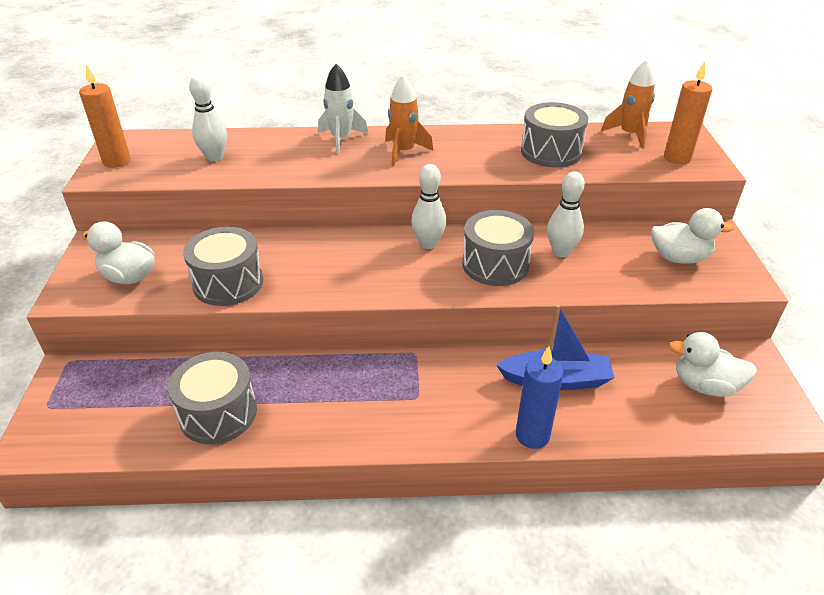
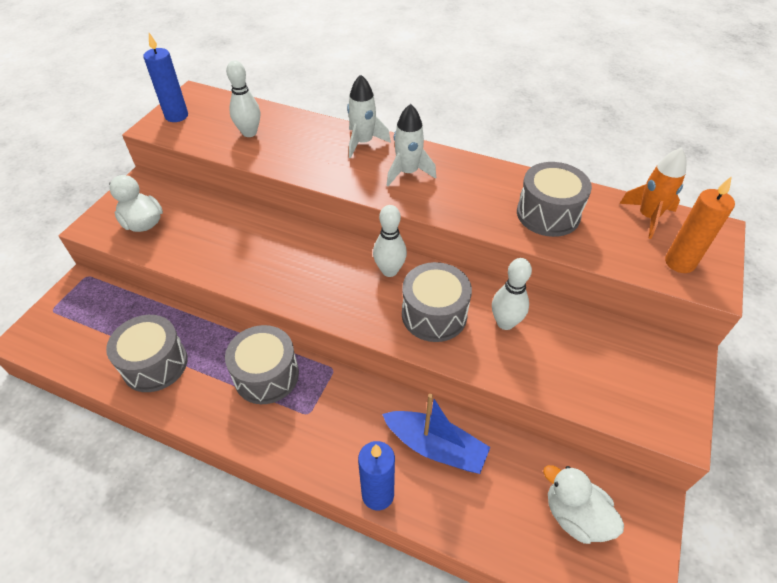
camera: 25 degrees right, 10 degrees up
(117, 161) = (176, 116): orange candle -> blue candle
(228, 283) = (207, 254): grey drum -> grey drum (266, 375)
(404, 152) = (408, 173): orange rocket -> white rocket
(679, 258) = (622, 373): white duck -> none

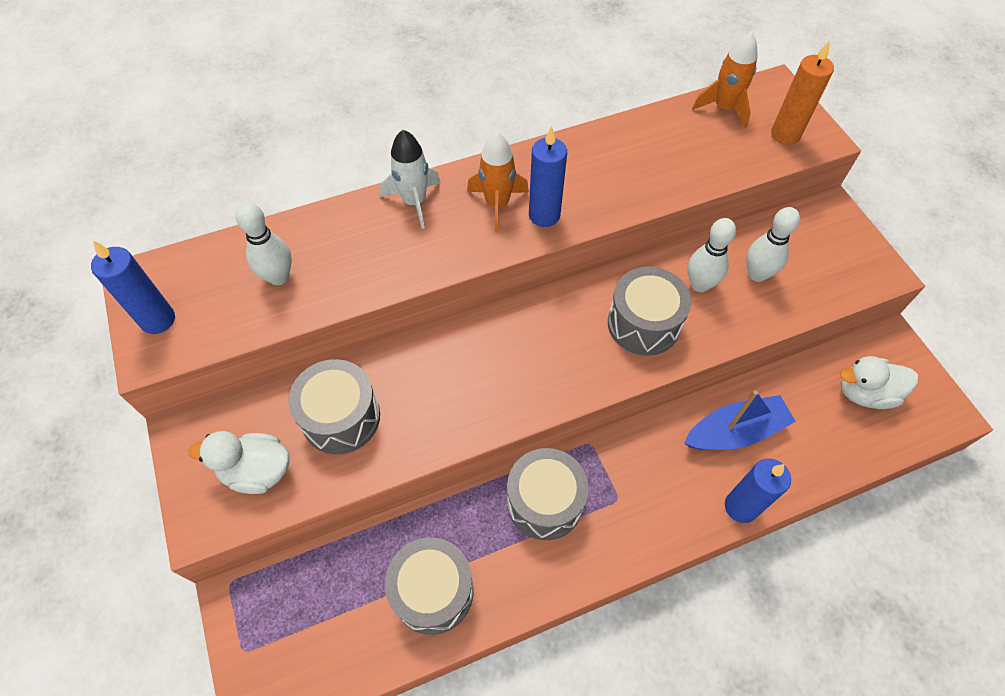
camera: 45 degrees left, 10 degrees up
(389, 271) = (562, 314): white bowling pin -> white bowling pin (757, 274)
(408, 173) = (497, 204): white rocket -> orange rocket
(428, 196) = (544, 215): none -> blue candle
(548, 214) = (655, 160): grey drum -> grey drum (341, 417)

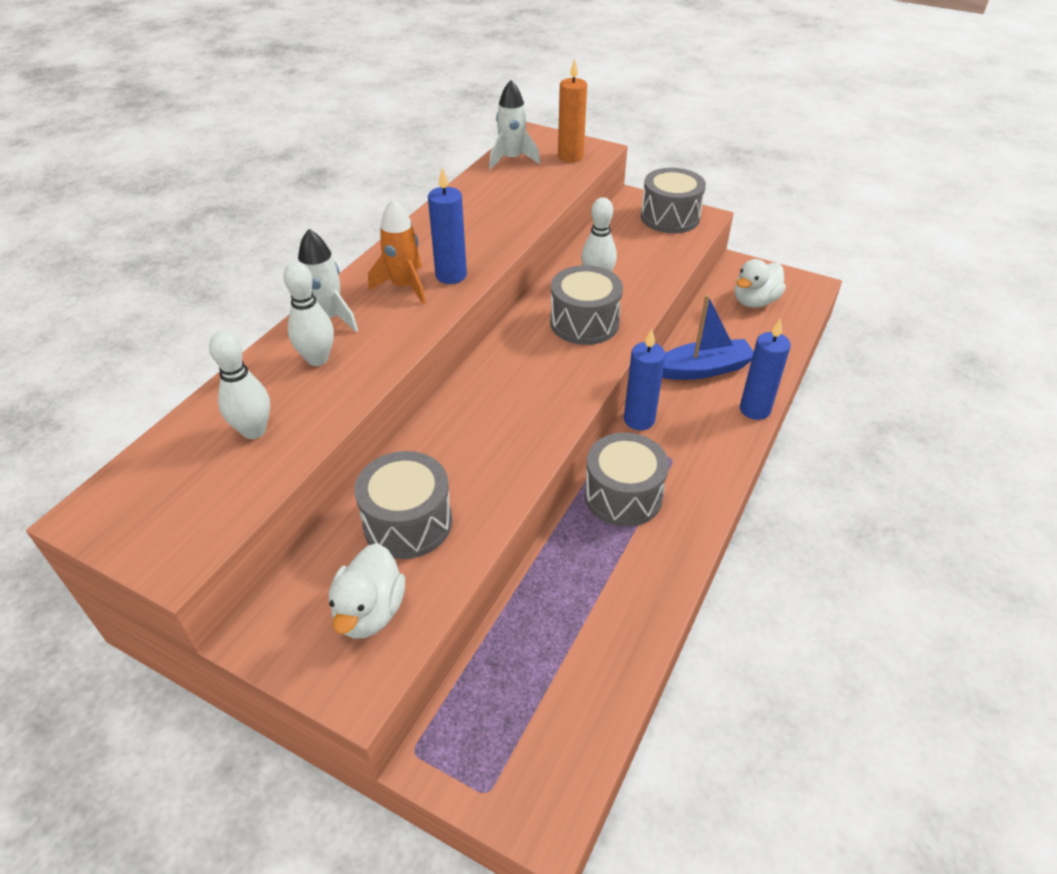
camera: 40 degrees left, 15 degrees down
(158, 320) = (154, 531): blue candle -> blue candle (639, 420)
(257, 471) = (370, 611): white duck -> white duck turned 45 degrees counterclockwise
(433, 591) = (604, 615): grey drum -> grey drum (670, 217)
(724, 108) = (512, 159): orange rocket -> white rocket
(735, 431) = (703, 369): blue boat -> blue boat turned 45 degrees clockwise
(757, 274) = (628, 256): white bowling pin -> white bowling pin (317, 359)

